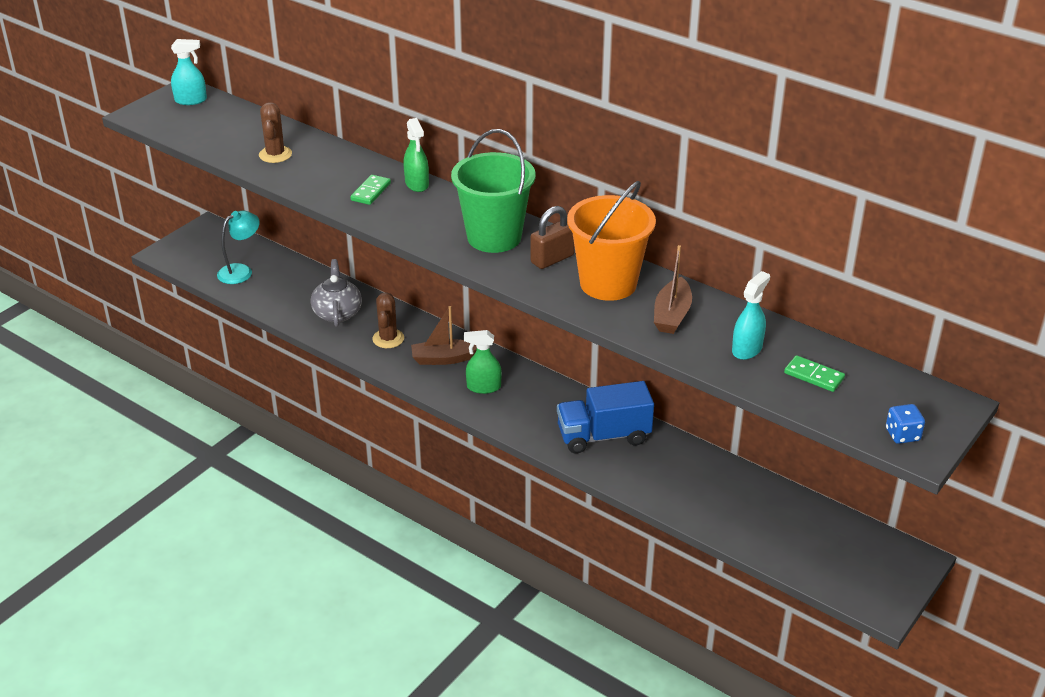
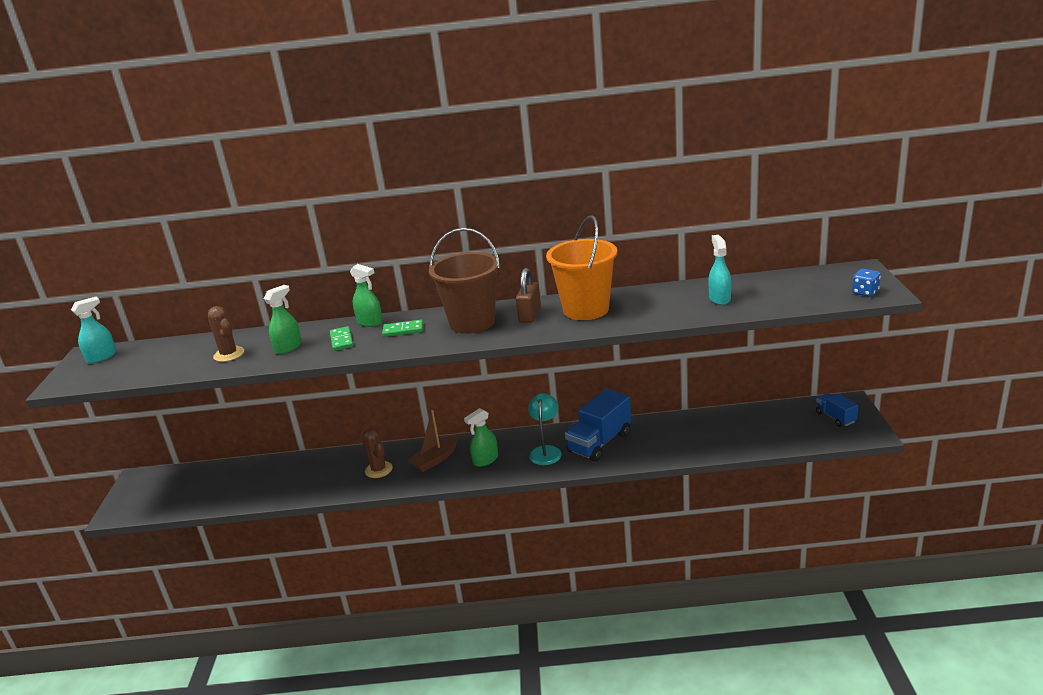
camera: 35 degrees left, 10 degrees down
(241, 271) = (202, 490): turquoise lamp -> turquoise lamp (546, 451)
(324, 174) = (288, 347): none -> green spray bottle
(337, 313) = (318, 475): grey teapot -> none
(494, 237) = (472, 323): green bucket -> brown bucket
(672, 315) = (650, 305): brown boat -> none
(813, 376) = (775, 292): green domino -> green domino (403, 330)
(873, 565) = (835, 417): none -> blue truck

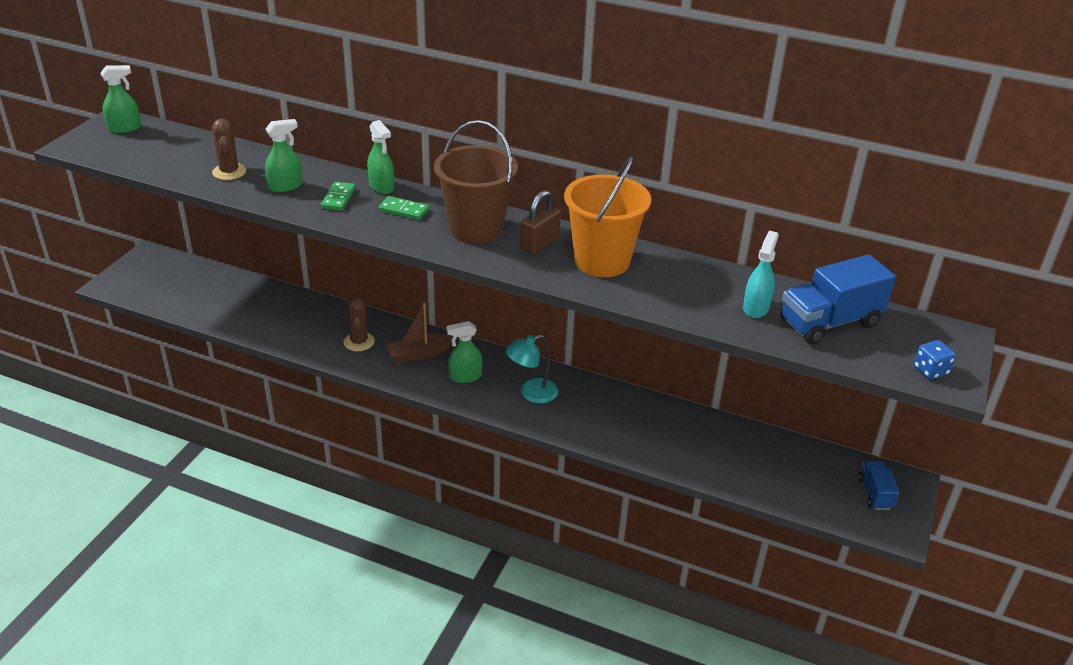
camera: 20 degrees right, 10 degrees up
(102, 357) = (125, 128): turquoise spray bottle -> green spray bottle
(546, 451) = (531, 393): turquoise lamp -> turquoise lamp turned 150 degrees counterclockwise
(599, 443) = (592, 408): blue truck -> blue truck (829, 322)

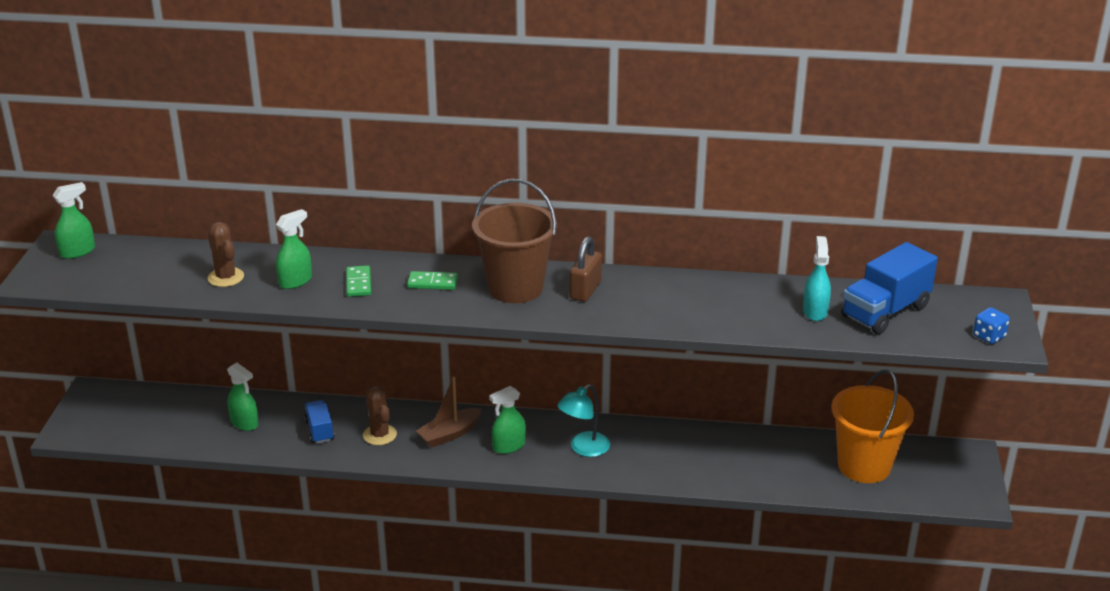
camera: 15 degrees left, 5 degrees down
(382, 187) = (395, 263): green spray bottle -> green spray bottle (244, 423)
(602, 261) = (653, 295): orange bucket -> orange bucket (864, 466)
(875, 494) = (945, 470): blue truck -> blue truck (319, 430)

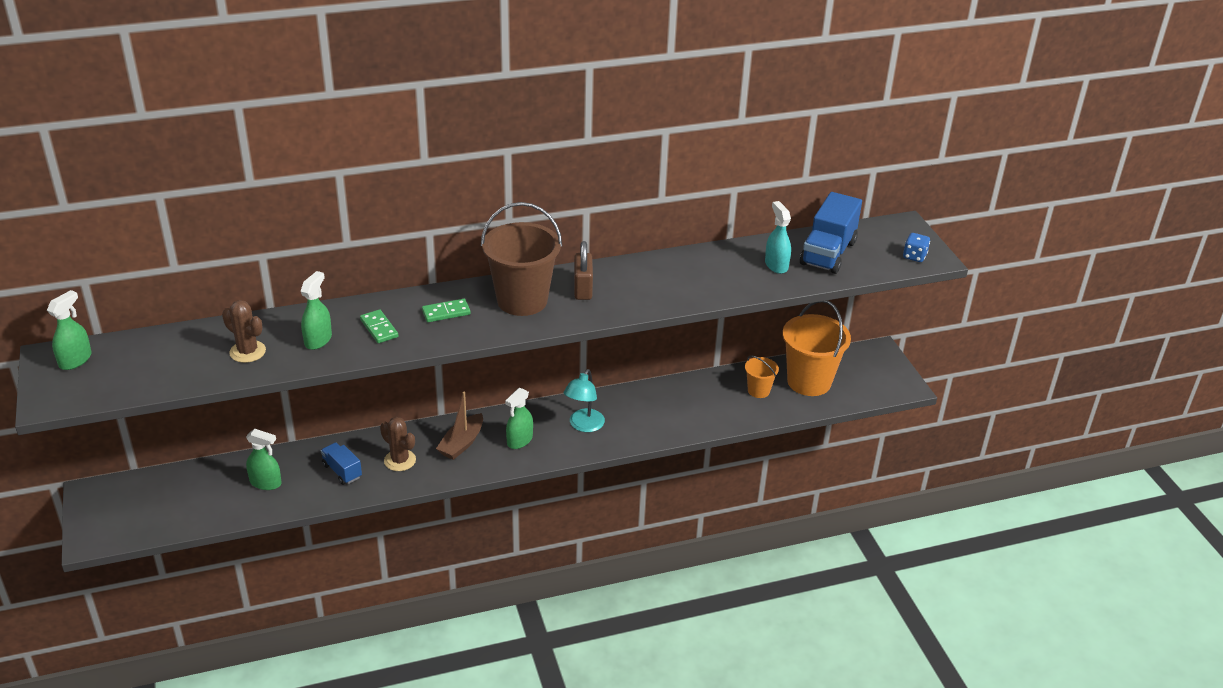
camera: 25 degrees left, 5 degrees up
(799, 461) = (758, 390): none -> orange bucket

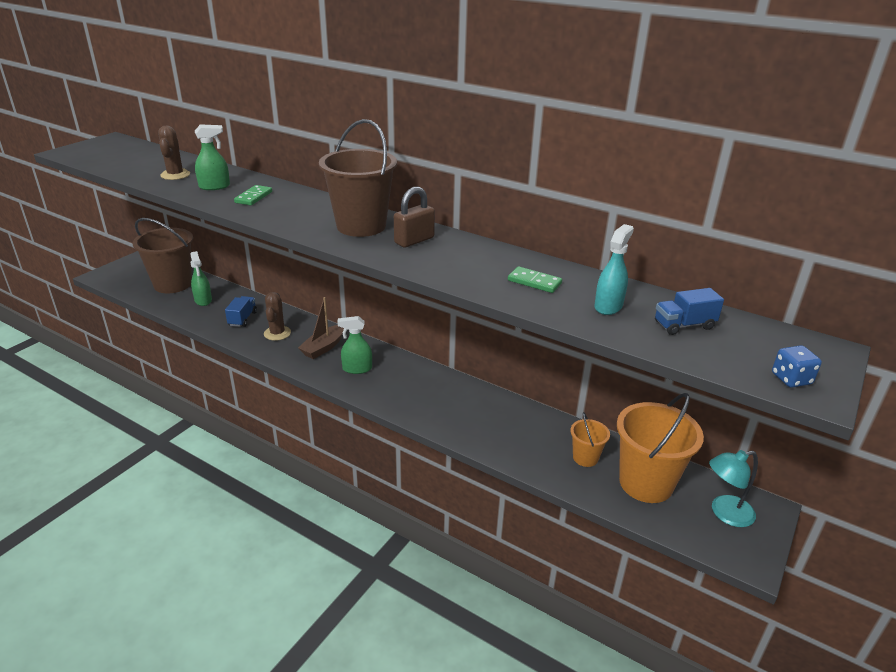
camera: 50 degrees right, 5 degrees down
(75, 360) = (114, 144): green spray bottle -> none
(196, 491) = (173, 284): none -> brown bucket
(446, 312) = (304, 209): green domino -> green domino (534, 282)
(462, 443) = (323, 347): brown boat -> brown boat turned 45 degrees counterclockwise
(583, 426) = (411, 388): turquoise lamp -> turquoise lamp (725, 513)
(828, 253) = (684, 325): blue truck -> blue truck, size x0.55

